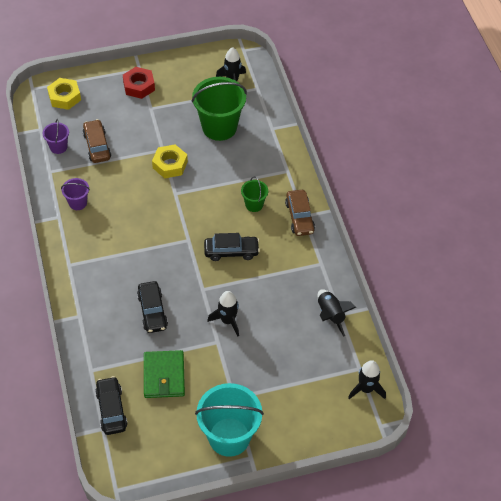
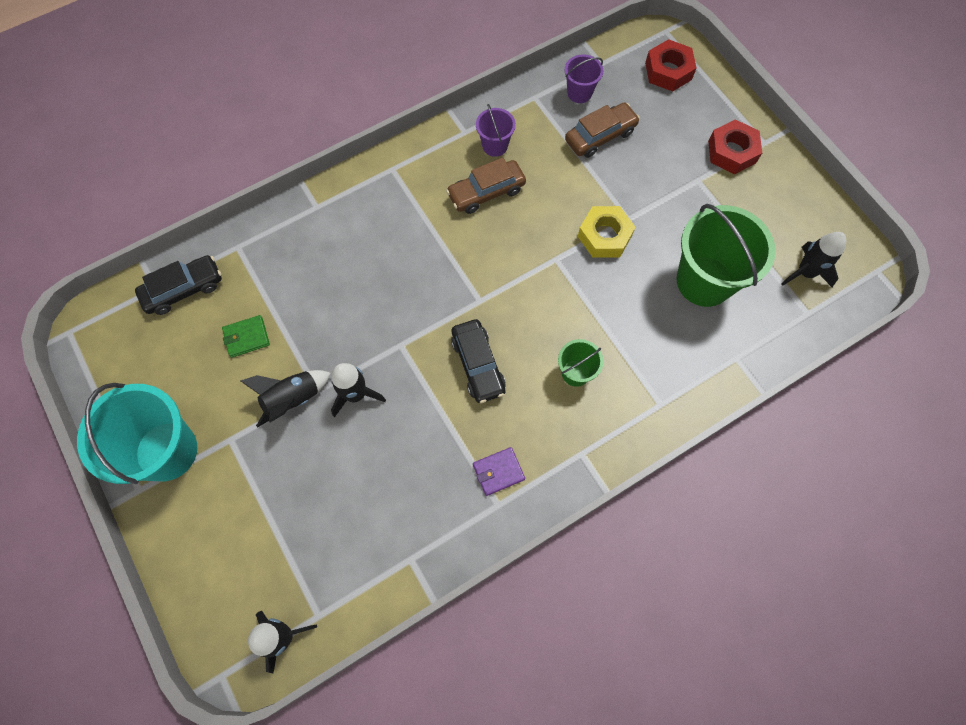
camera: 75 degrees right, 15 degrees up
(64, 97) = (668, 71): yellow nut -> red nut
(152, 311) = (346, 291): black car -> none
(164, 376) = (246, 337): green wallet -> green wallet, size x0.58
(299, 217) = (576, 447): brown car -> brown car (486, 192)
(301, 258) = (498, 472): none -> purple wallet
(330, 315) = (405, 544): black rocket -> black rocket (292, 399)

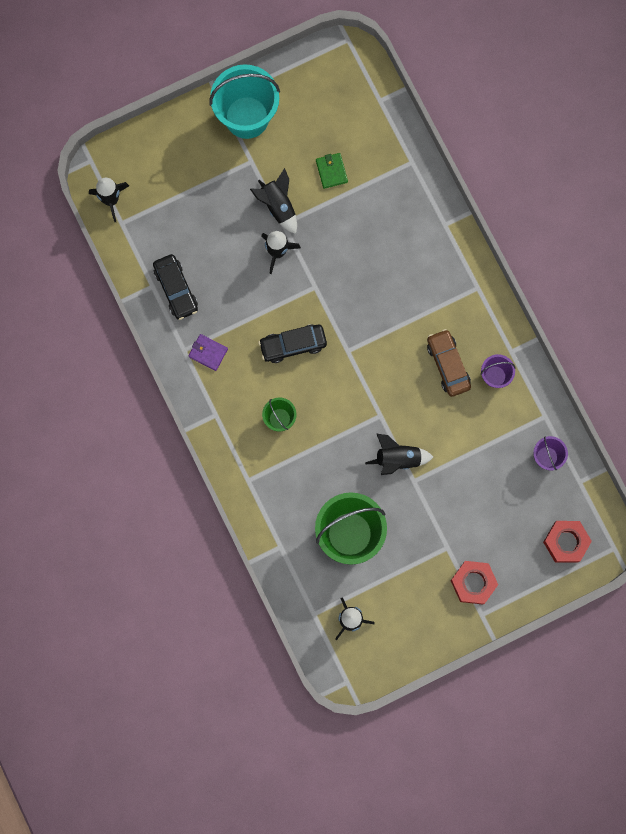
camera: 95 degrees right, 10 degrees up
(184, 289) = (376, 122): black car -> black car (176, 289)
(498, 472) = (208, 352): purple wallet -> purple wallet turned 45 degrees counterclockwise
(600, 136) = (498, 469): brown car -> none
(604, 236) = (398, 458): yellow nut -> black rocket

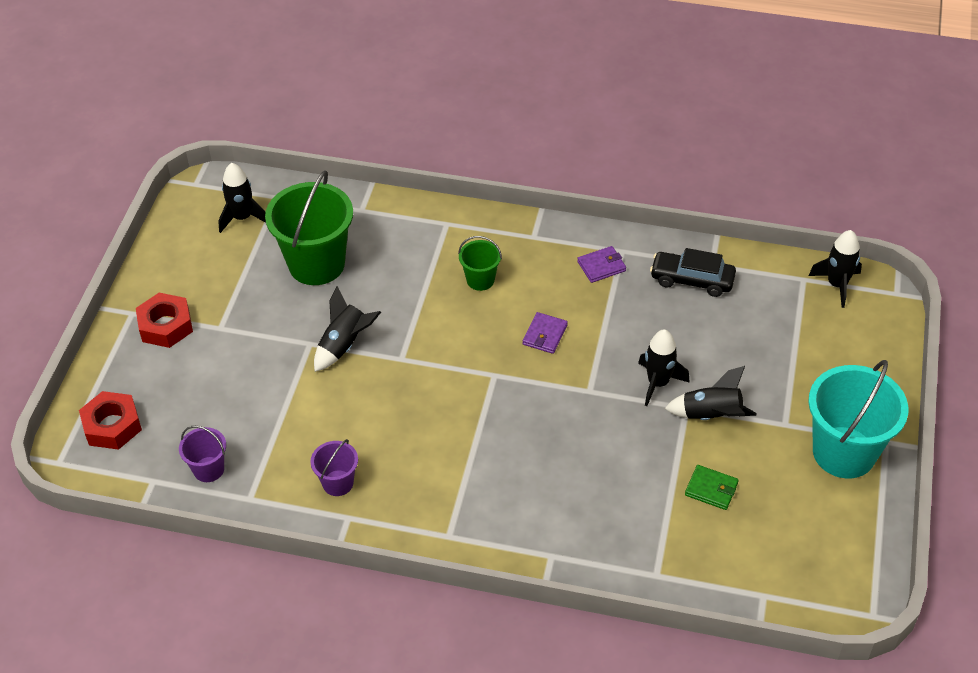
camera: 130 degrees right, 30 degrees down
(293, 345) = (545, 335): black car -> purple wallet
(448, 365) = (393, 450): brown car -> none

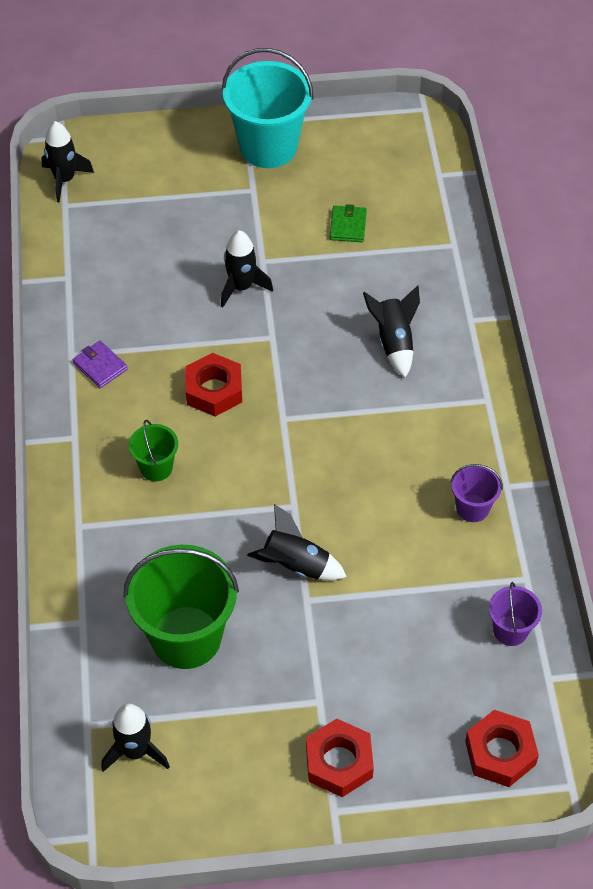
camera: 110 degrees left, 5 degrees up
(545, 335) = (214, 390): purple wallet -> red nut
(692, 280) = (95, 288): black car -> none
(711, 415) = (265, 241): black rocket -> black rocket (394, 342)

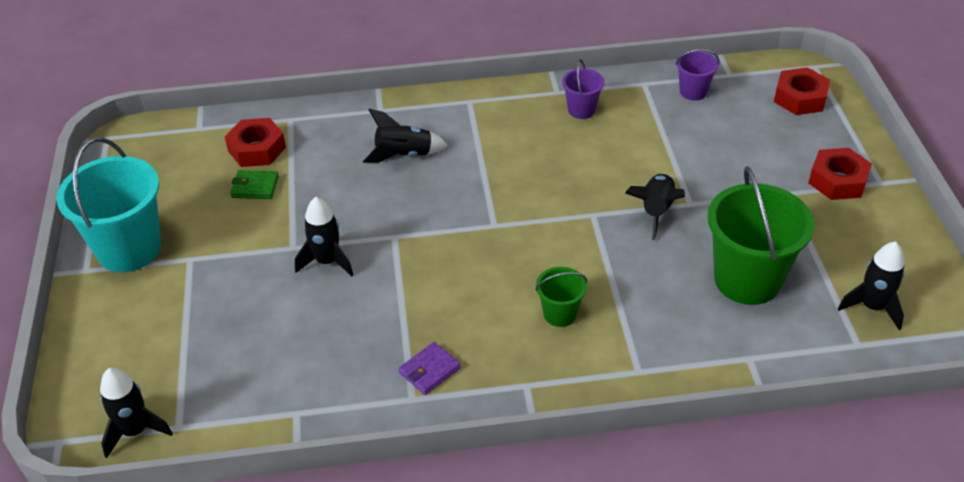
camera: 90 degrees left, 10 degrees down
(214, 390) = (461, 276): red nut -> red nut (257, 149)

